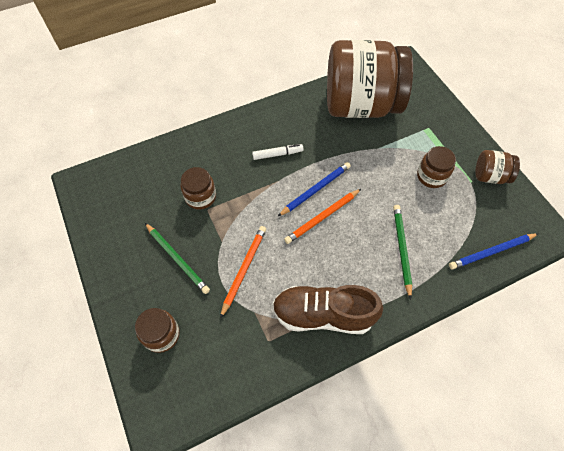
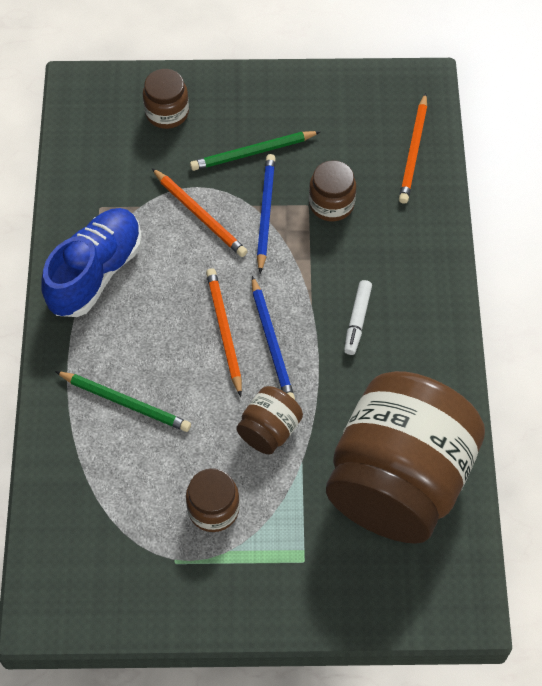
camera: 115 degrees right, 0 degrees up
(140, 168) = (414, 151): none -> orange pencil
(323, 315) = (95, 273): brown shoe -> blue shoe
(490, 176) = (169, 595): brown jar -> brown jar (269, 430)
(491, 252) = (56, 514): blue pencil -> blue pencil (265, 213)

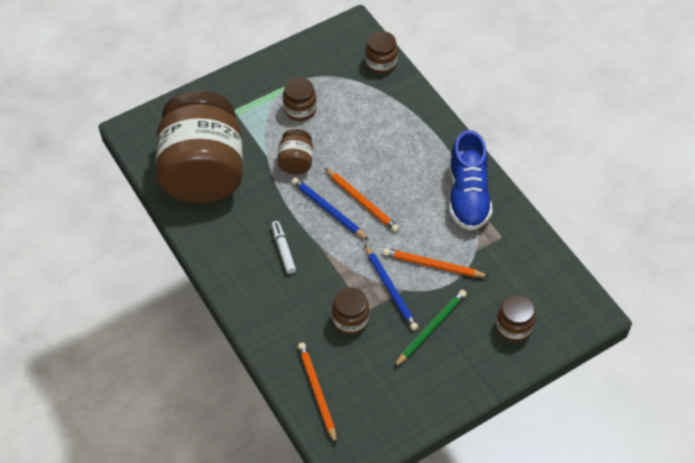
camera: 150 degrees right, 5 degrees down
(52, 523) = (381, 63): none -> brown jar
(125, 402) = (390, 136): green pencil -> none

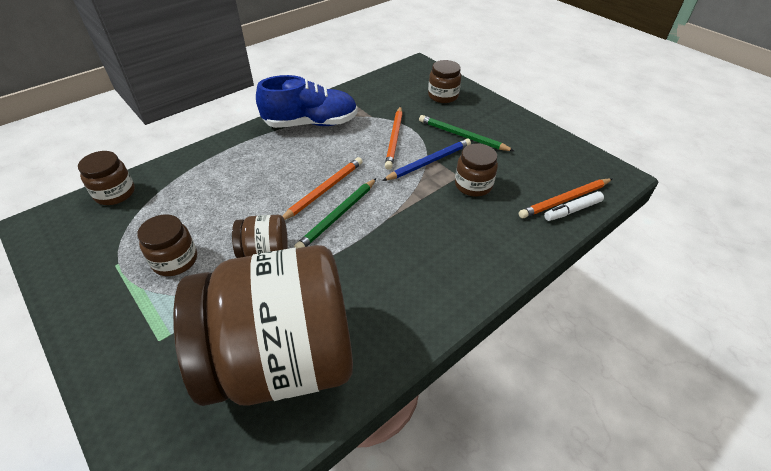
camera: 100 degrees left, 10 degrees down
(283, 250) = (401, 248): white marker -> white marker (572, 210)
(328, 210) = (338, 216): blue pencil -> green pencil

